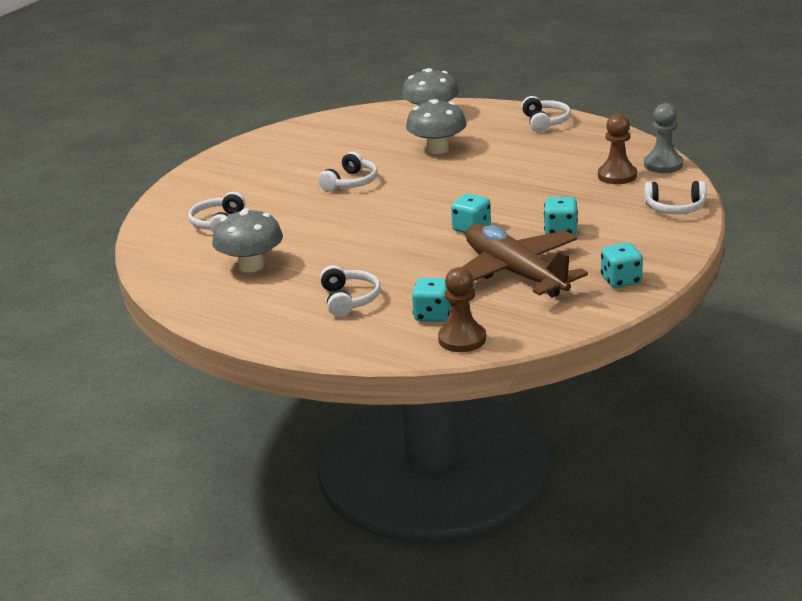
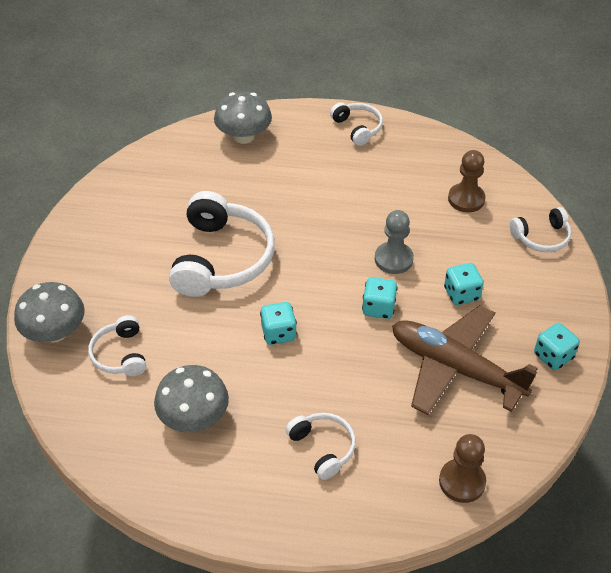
camera: 25 degrees left, 20 degrees up
(351, 182) = (222, 258): white headphones -> white headphones, size x1.93
(433, 315) = (415, 452): turquoise dice -> turquoise dice (278, 333)
(437, 149) = (278, 188): grey mushroom -> grey mushroom (55, 332)
(663, 165) = (497, 175): grey pawn -> grey pawn (393, 259)

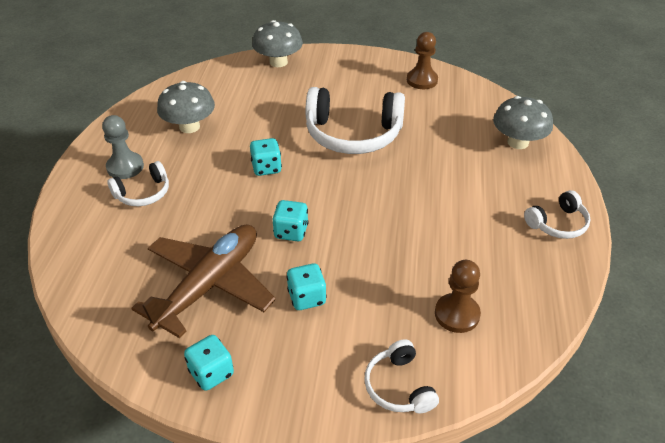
camera: 90 degrees right, 5 degrees down
(120, 354) = (254, 90): white headphones -> none
(393, 259) = (356, 245): grey pawn -> grey pawn (125, 167)
(462, 482) = (82, 280): brown pawn -> brown pawn (422, 80)

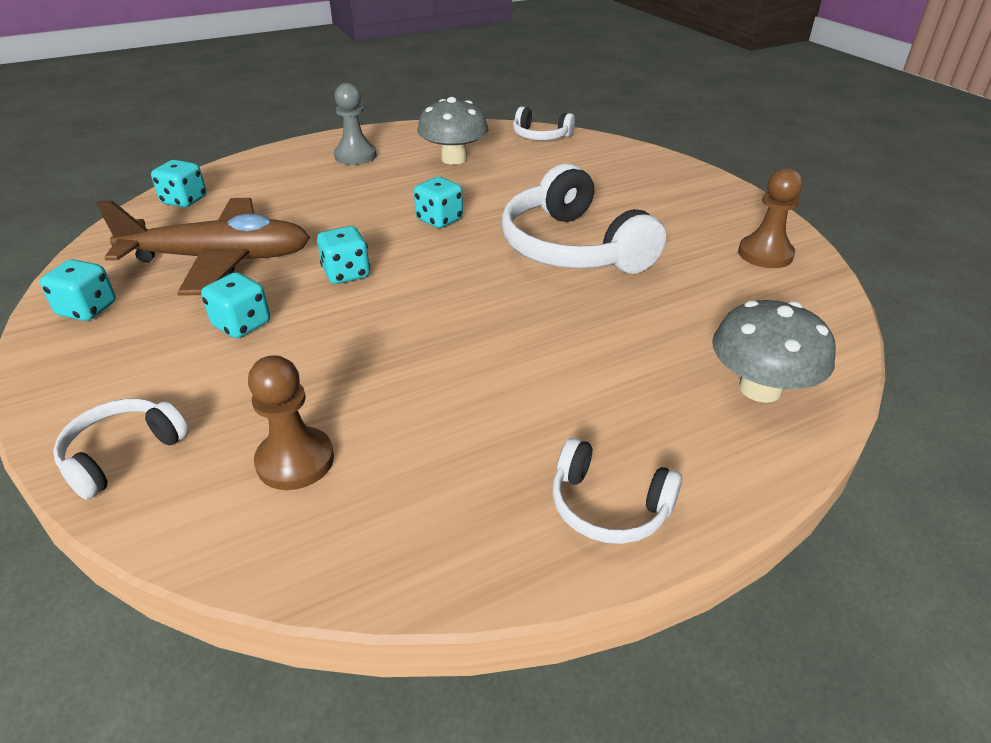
camera: 55 degrees right, 5 degrees down
(89, 279) = (184, 201): none -> turquoise dice
(143, 193) = (326, 177): white headphones -> white headphones (540, 136)
(278, 62) = (634, 158): grey mushroom -> none

